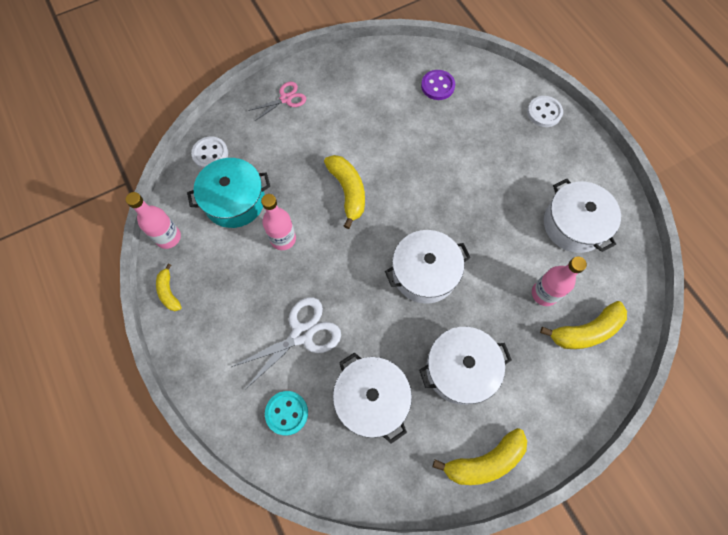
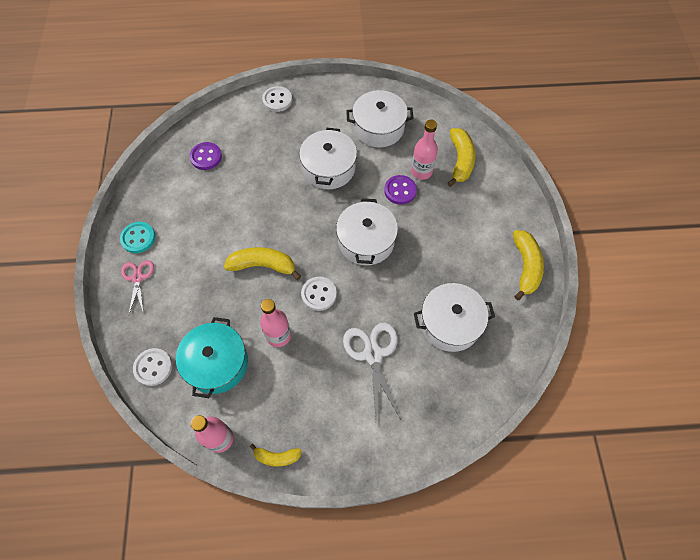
camera: 65 degrees left, 5 degrees down
(286, 413) = (434, 393): turquoise button -> turquoise button (138, 238)
(342, 255) = (319, 294): none -> white button
(460, 369) = (453, 251): white pot -> white pot (329, 168)
(505, 281) = (400, 190): none -> purple button

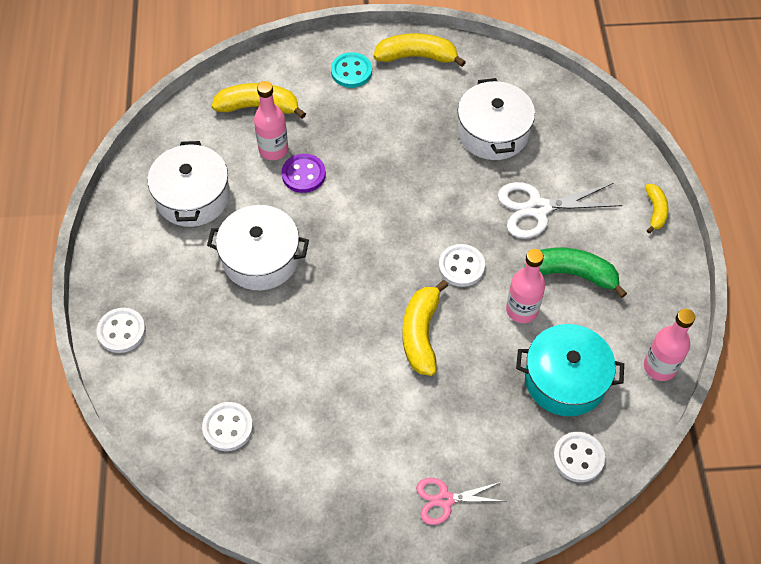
camera: 90 degrees left, 5 degrees down
(138, 238) = (377, 509): turquoise button -> turquoise button (351, 71)
(206, 157) = (228, 427): purple button -> white button
(277, 457) = (671, 304): yellow banana -> yellow banana (655, 211)
(309, 377) = (572, 274): none -> green banana
(366, 241) = (382, 214): white pot -> none

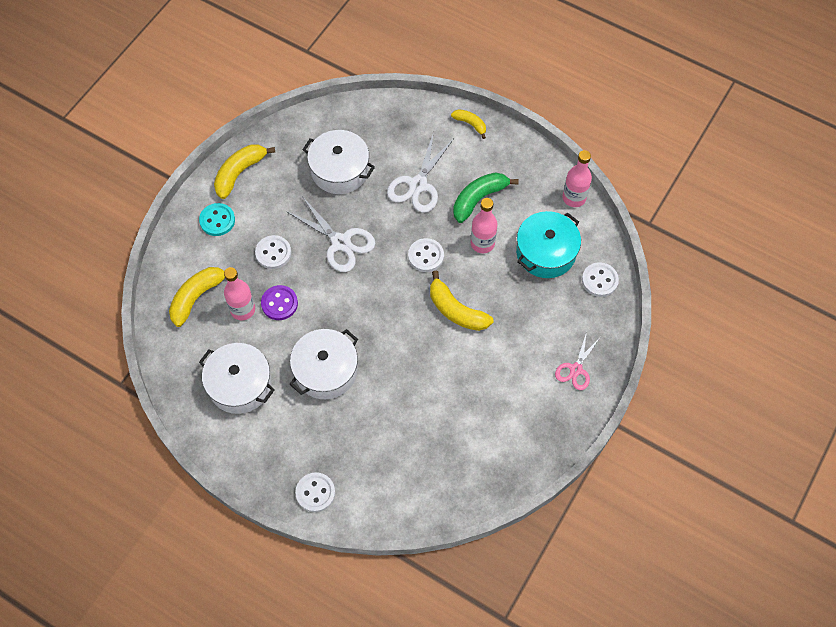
camera: 55 degrees left, 5 degrees up
(228, 427) = (438, 465): white button -> white button (273, 253)
(412, 183) = (341, 243): none -> white scissors

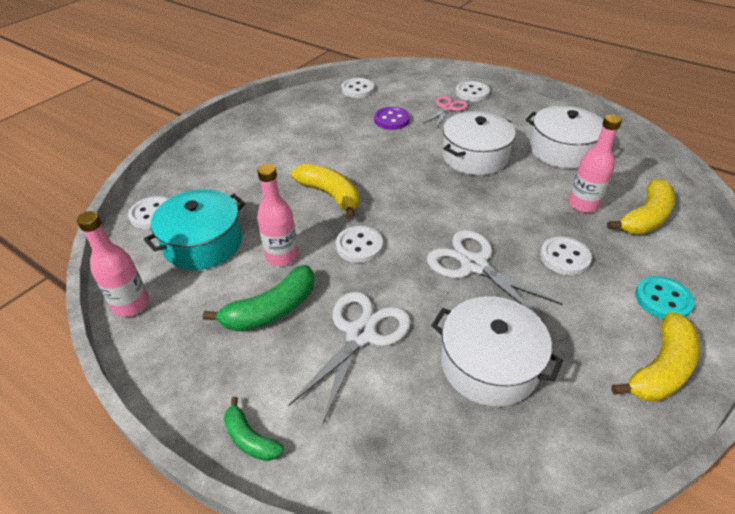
camera: 175 degrees left, 20 degrees down
(279, 303) = (540, 208): purple button -> purple button (391, 120)
(451, 494) = (357, 89): none -> white button
(470, 124) = (250, 438): yellow banana -> green banana
(576, 369) = (219, 150): pink scissors -> pink scissors (447, 108)

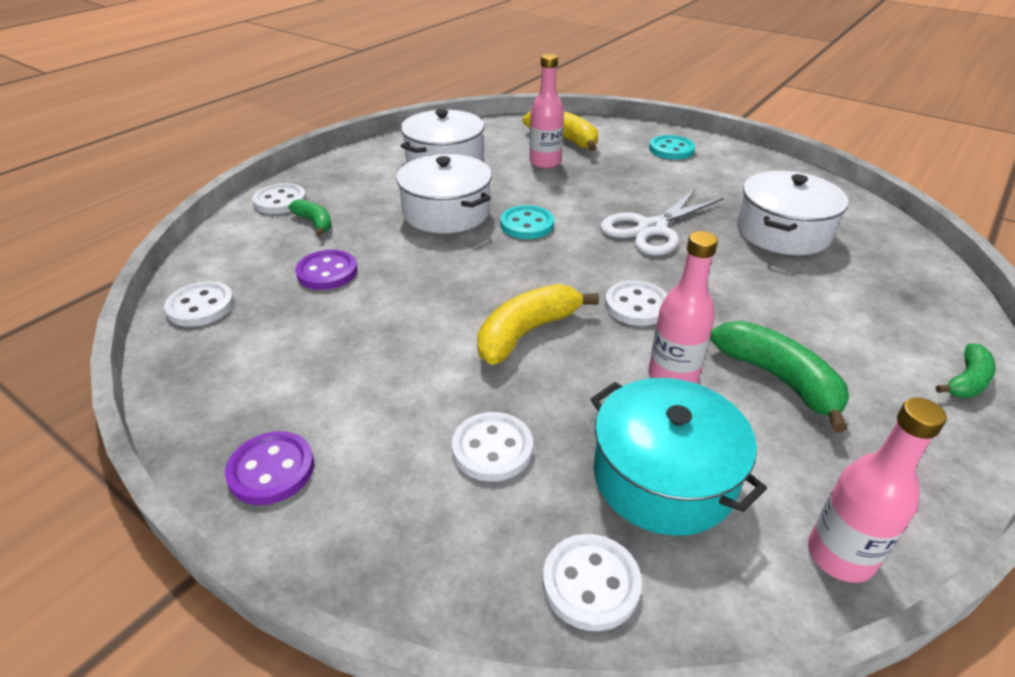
camera: 90 degrees left, 5 degrees down
(241, 127) = (271, 470): none -> purple button
(360, 334) = (784, 305): white scissors -> none
(447, 108) = (314, 223): pink scissors -> green banana
(465, 194) = (527, 224): none -> turquoise button
(564, 257) = (628, 181): white button -> white button (492, 449)
(660, 368) = (747, 162): yellow banana -> none

